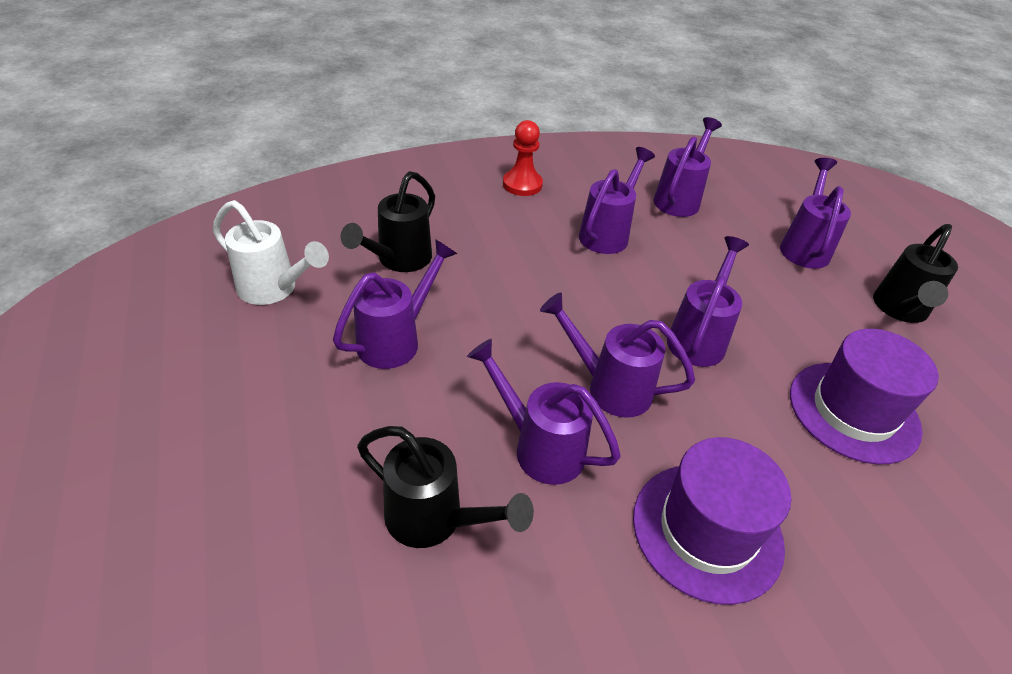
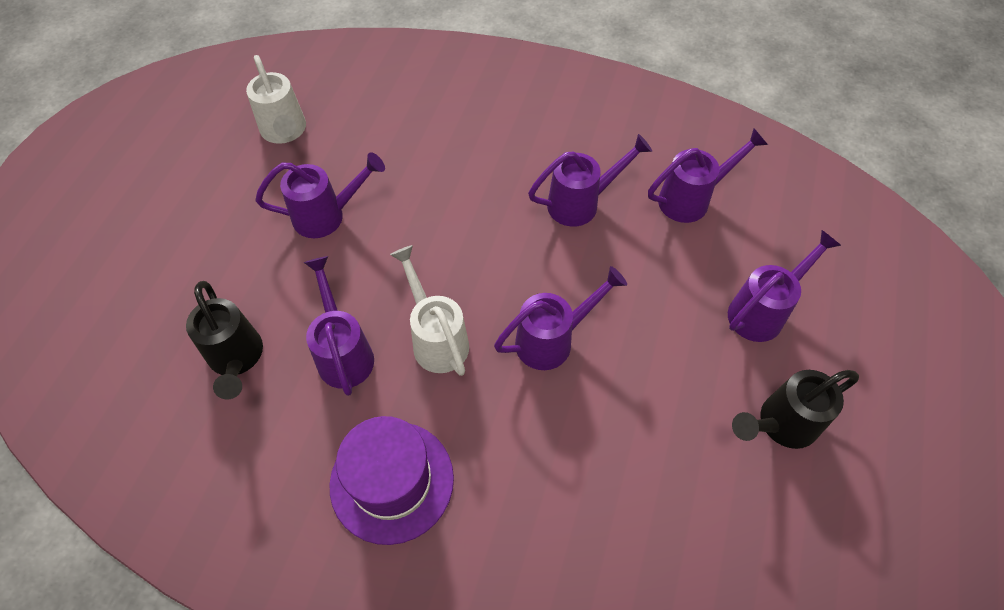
camera: 40 degrees right, 15 degrees up
(398, 261) = (387, 148): black watering can -> none
(522, 184) = (556, 117): red pawn -> none
(609, 387) = (436, 338): purple watering can -> white watering can
(853, 411) = (611, 478): purple hat -> none

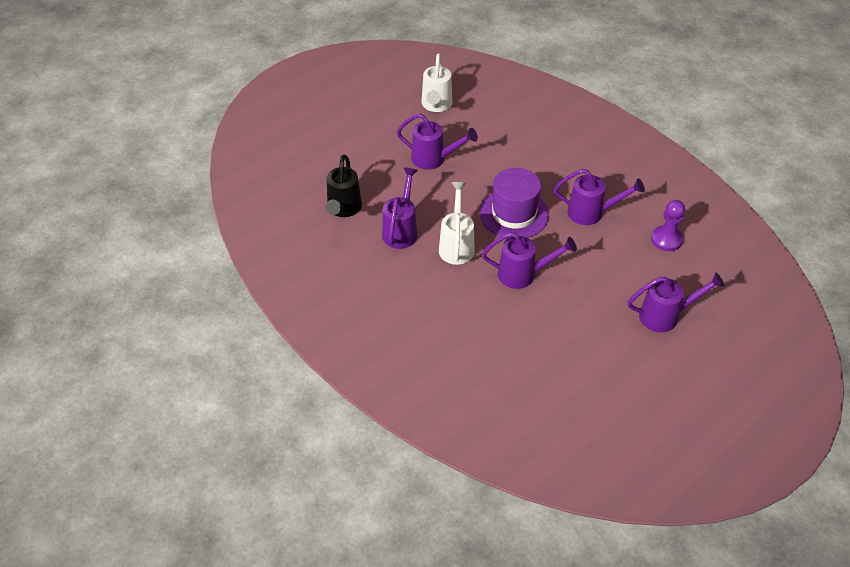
camera: 30 degrees right, 10 degrees down
(392, 481) = (390, 299): purple hat -> purple hat (514, 214)
(692, 199) = (666, 239): purple watering can -> purple pawn
(780, 424) = (630, 374): black watering can -> none

